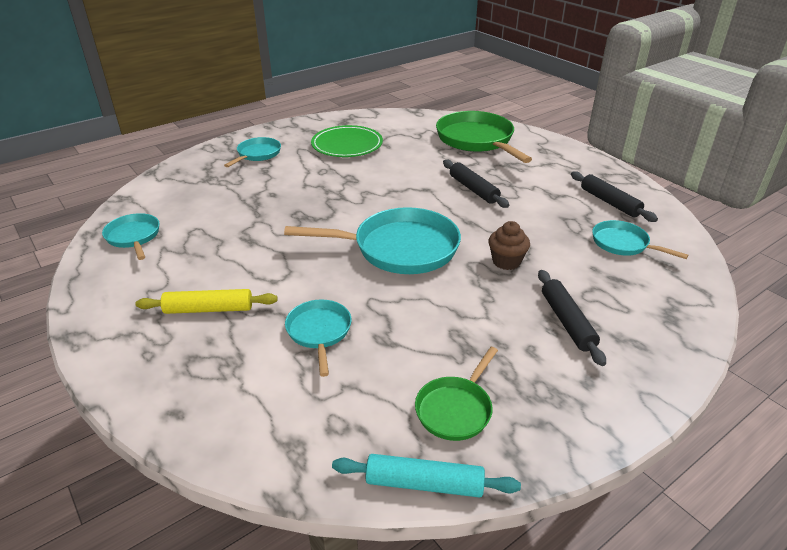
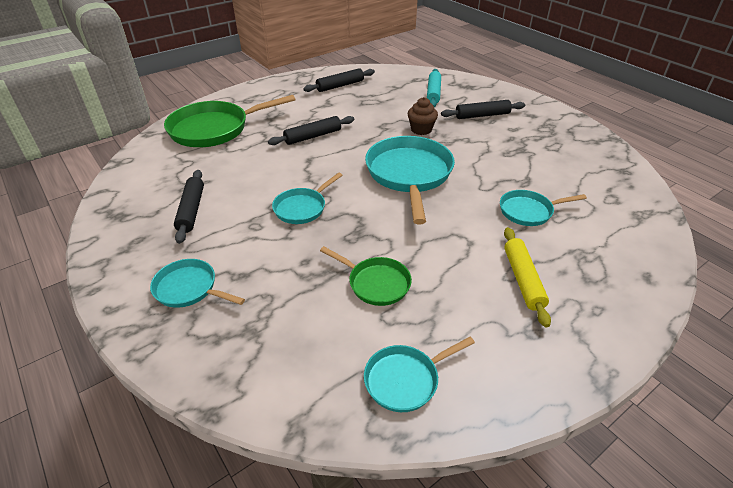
camera: 90 degrees left, 5 degrees up
(347, 145) = (191, 210): green plate -> black rolling pin
(424, 483) = (633, 168): turquoise rolling pin -> turquoise rolling pin (433, 93)
(456, 409) = (574, 156): green pan -> green pan (375, 283)
(623, 244) = (394, 88): turquoise pan -> turquoise pan (302, 208)

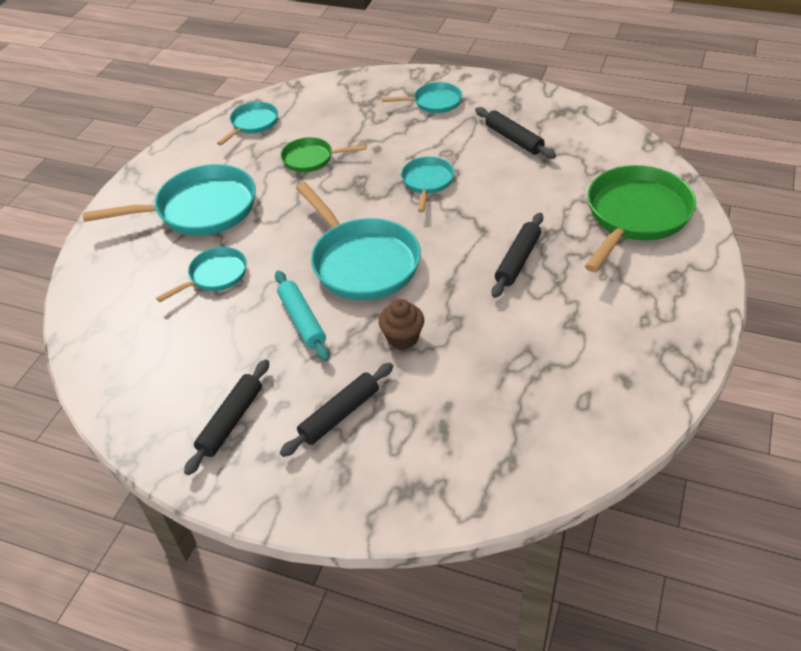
camera: 150 degrees right, 5 degrees up
(340, 86) = (603, 374): black rolling pin -> black rolling pin (231, 421)
(433, 93) = (449, 435): turquoise rolling pin -> turquoise rolling pin (302, 321)
(523, 279) = (200, 209): yellow rolling pin -> turquoise pan

